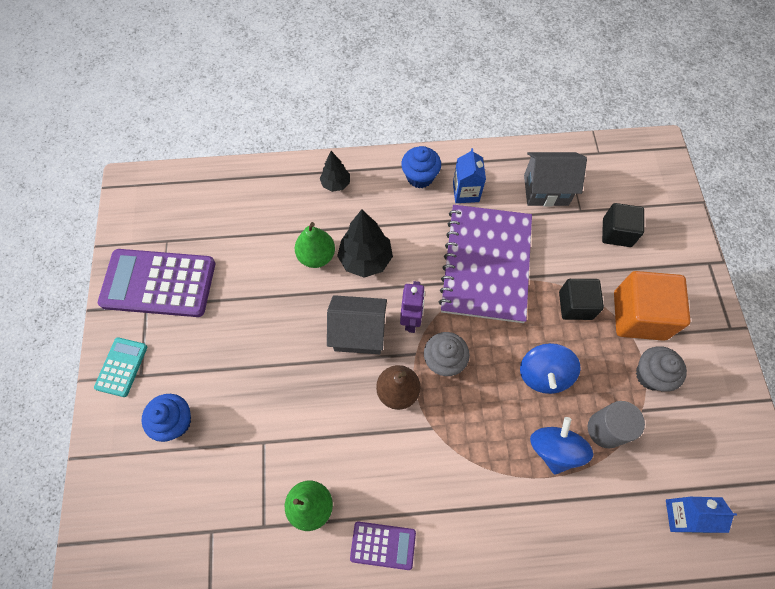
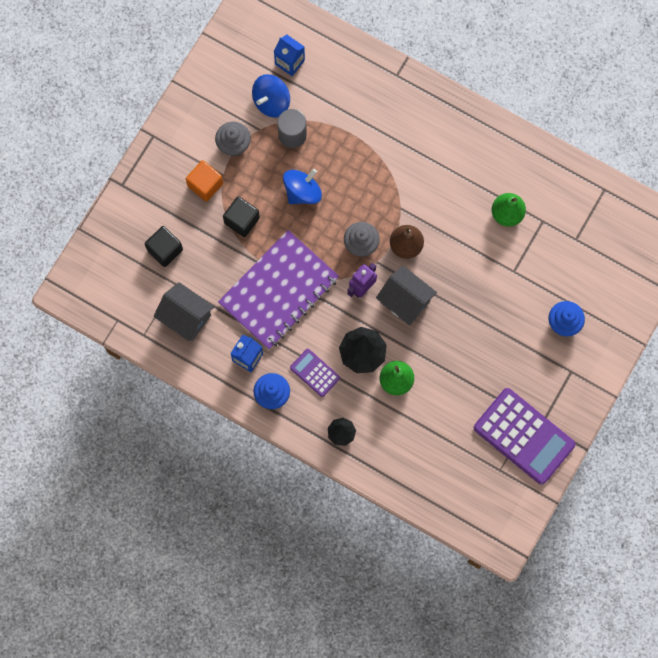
camera: 145 degrees left, 10 degrees up
(121, 367) = (581, 386): turquoise calculator -> none
(383, 545) = (478, 164): purple calculator -> purple calculator (315, 373)
(554, 449) = (334, 145): blue spinning top -> blue spinning top (271, 102)
(639, 315) = (205, 185): orange cube -> orange cube, size x0.63

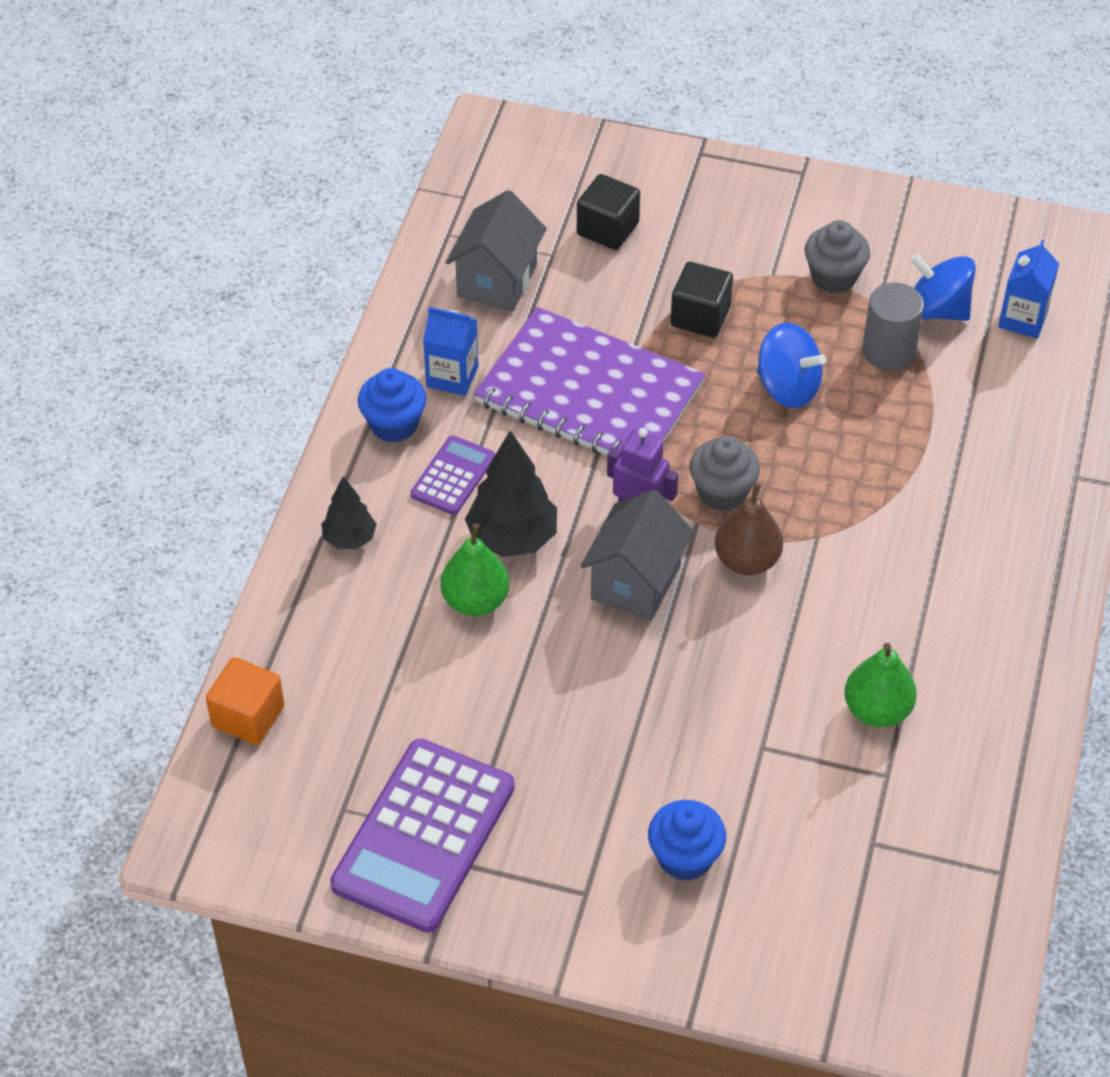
camera: 75 degrees right, 25 degrees down
(205, 185) = (745, 255): orange cube -> orange cube (248, 716)

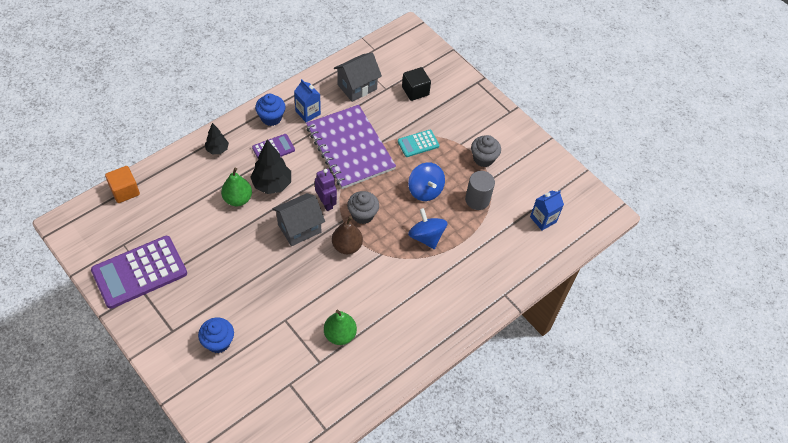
camera: 30 degrees right, 5 degrees up
(700, 316) = (418, 143): black cube -> turquoise calculator
(936, 310) = (511, 195): blue spinning top -> blue spinning top (426, 237)

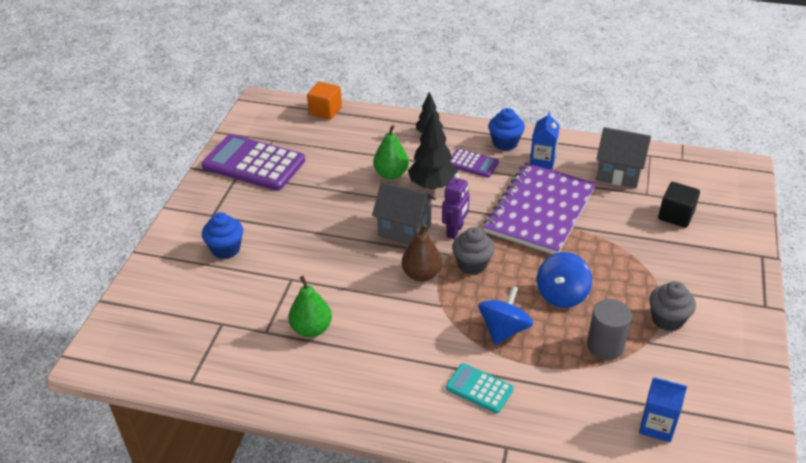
camera: 60 degrees right, 15 degrees down
(418, 143) = (613, 255): turquoise calculator -> turquoise calculator (479, 388)

